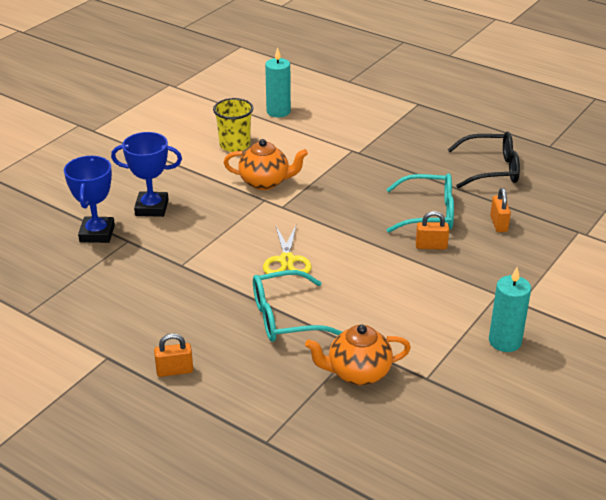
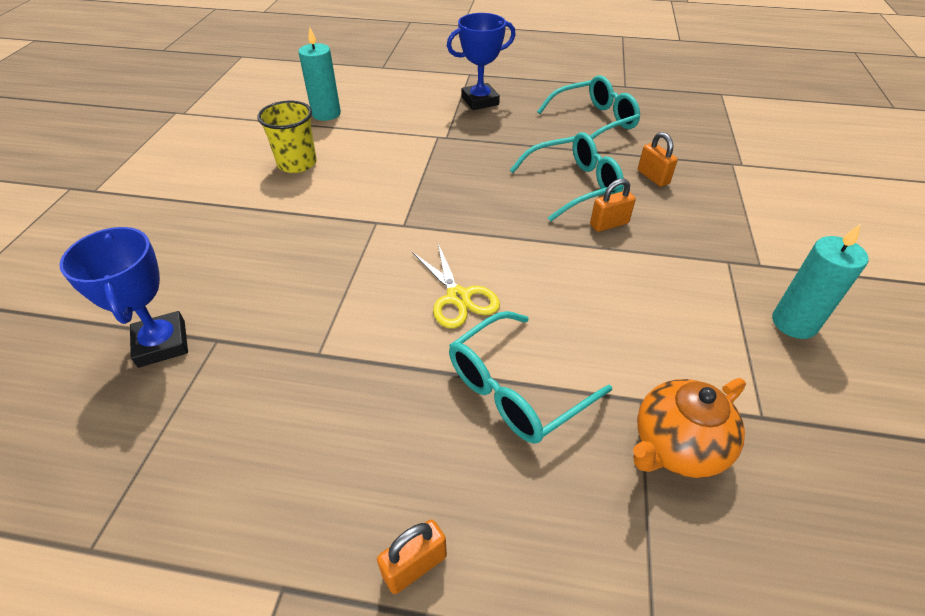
camera: 25 degrees left, 10 degrees up
(152, 208) = (229, 277): blue trophy -> blue trophy (480, 101)
(265, 182) = (363, 199): orange teapot -> none
(491, 169) = (593, 121): black glasses -> turquoise glasses

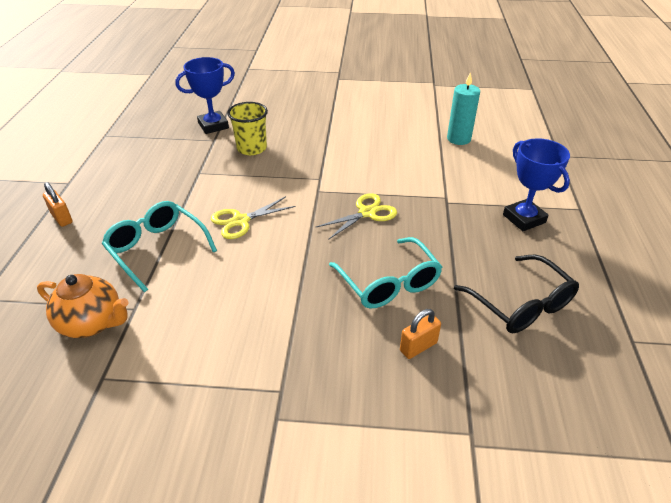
camera: 85 degrees right, 5 degrees down
(297, 163) = (384, 137): yellow cup -> yellow cup (251, 148)
(457, 189) = (367, 213): none -> yellow scissors
(593, 121) = (520, 304): turquoise glasses -> black glasses
(609, 224) = (331, 305): orange padlock -> none
(676, 447) = (93, 323): orange teapot -> orange teapot turned 150 degrees clockwise
(794, 323) = (193, 427): turquoise candle -> none

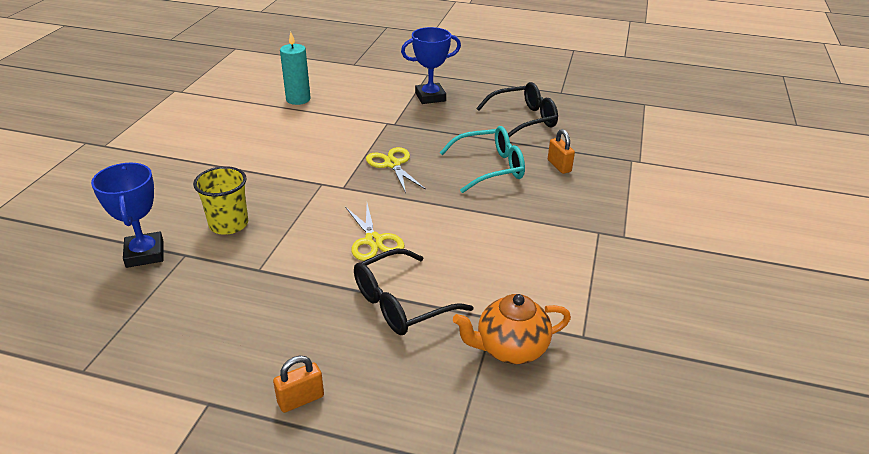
camera: 80 degrees left, 5 degrees down
(93, 323) = (510, 349): orange teapot -> orange teapot turned 135 degrees counterclockwise
(157, 249) = (401, 303): turquoise glasses -> black glasses

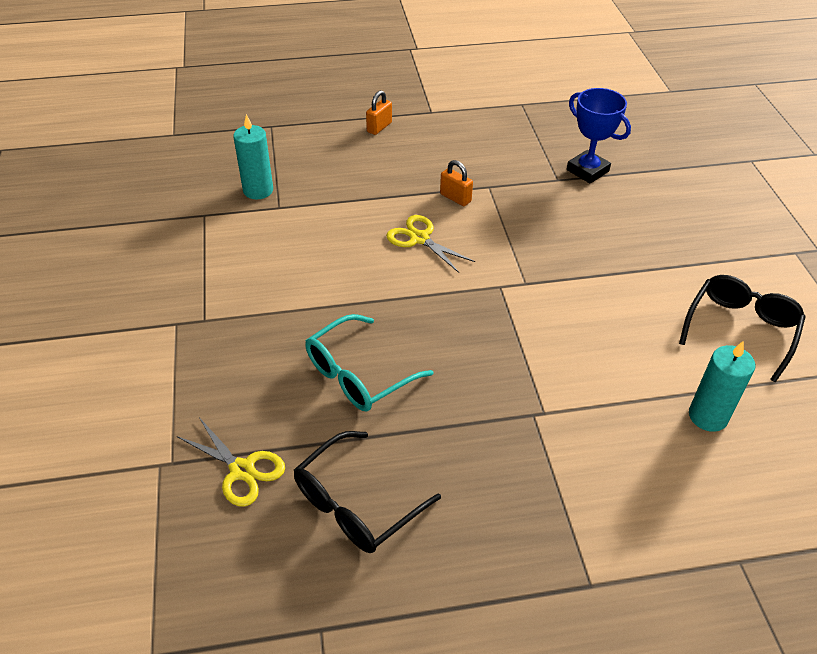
camera: 155 degrees right, 10 degrees up
(229, 224) = (557, 213): yellow cup -> none
(392, 164) = (475, 337): yellow scissors -> yellow scissors (242, 470)
(401, 303) = (357, 196): black glasses -> black glasses (740, 329)
(430, 97) = (533, 507): blue trophy -> none
(510, 349) = (258, 190): orange teapot -> turquoise candle
(559, 166) = (271, 411): orange padlock -> orange padlock (455, 198)

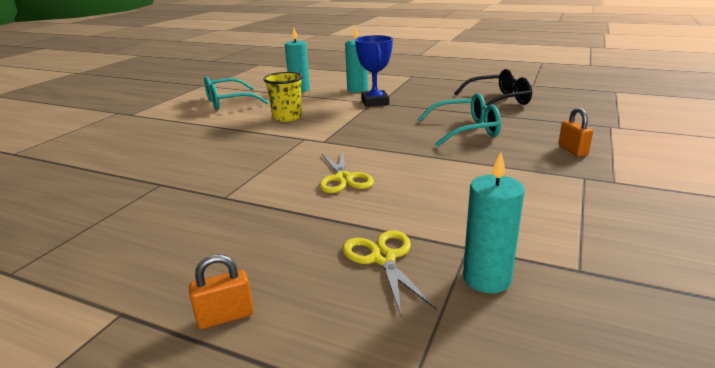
camera: 145 degrees left, 20 degrees down
(242, 470) = (561, 117): yellow scissors -> yellow scissors (383, 258)
(455, 198) = (268, 197): orange padlock -> orange padlock (572, 150)
(587, 170) = (124, 182): blue trophy -> blue trophy (375, 102)
(605, 320) = (287, 117): none -> yellow cup
(617, 456) = (357, 89): none -> turquoise candle
(740, 329) = (228, 102): black glasses -> turquoise glasses

